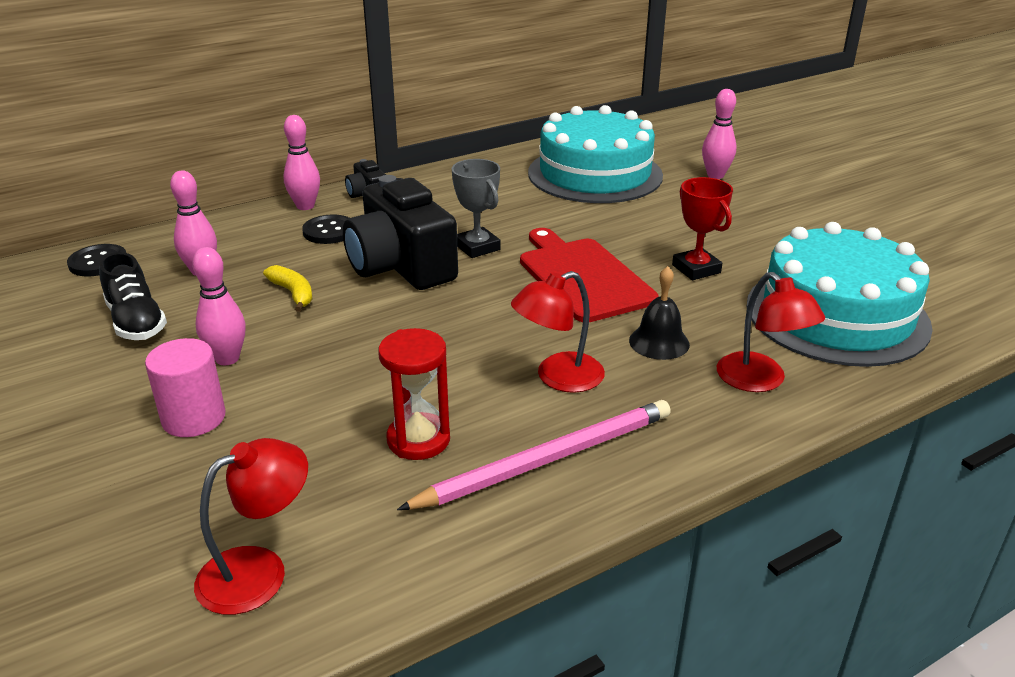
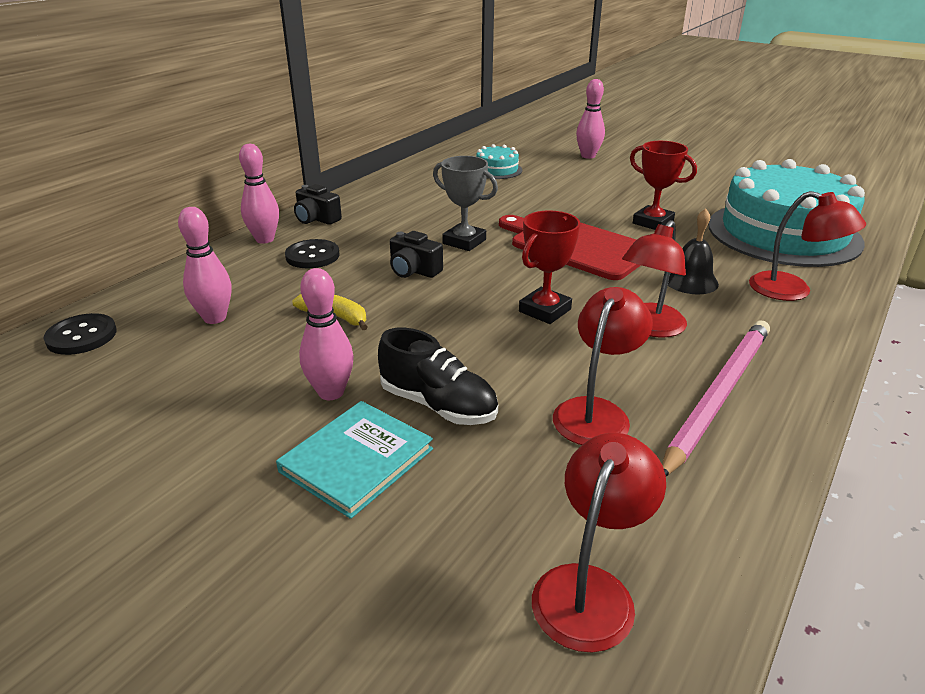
camera: 25 degrees left, 0 degrees up
(136, 322) = (190, 384): black shoe -> black shoe (438, 405)
(194, 418) = (356, 460): pink cylinder -> turquoise book
(401, 266) = (413, 271): black camera -> black camera, size x0.45
(418, 440) = (596, 412): red hourglass -> red lamp
(477, 334) = (544, 310): none -> red trophy
(595, 174) = (497, 170): turquoise cake -> turquoise cake, size x0.43

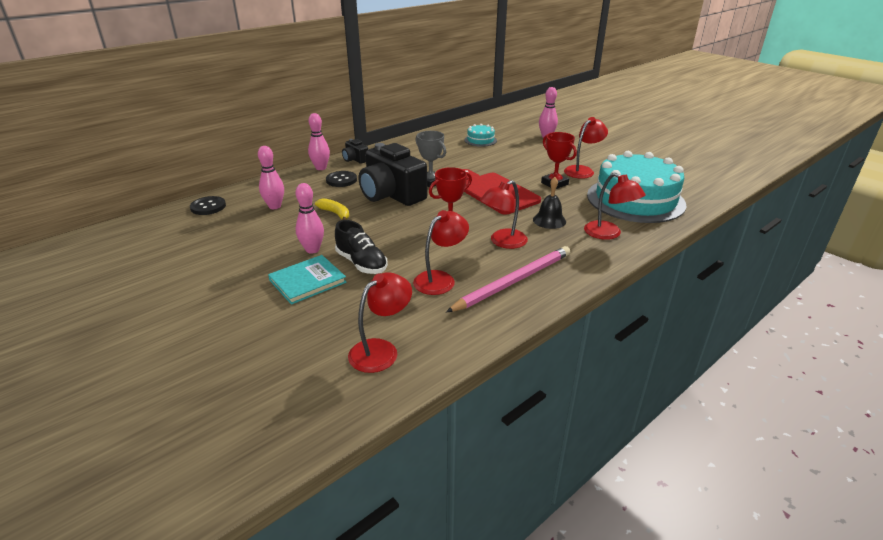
camera: 15 degrees right, 0 degrees up
(413, 271) = (391, 195): black camera -> black camera, size x2.20
(676, 199) = (582, 170): none -> red lamp

